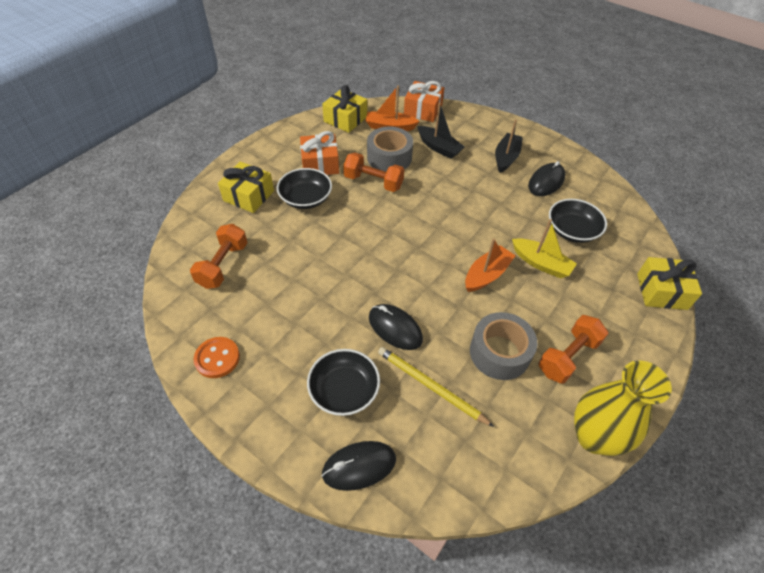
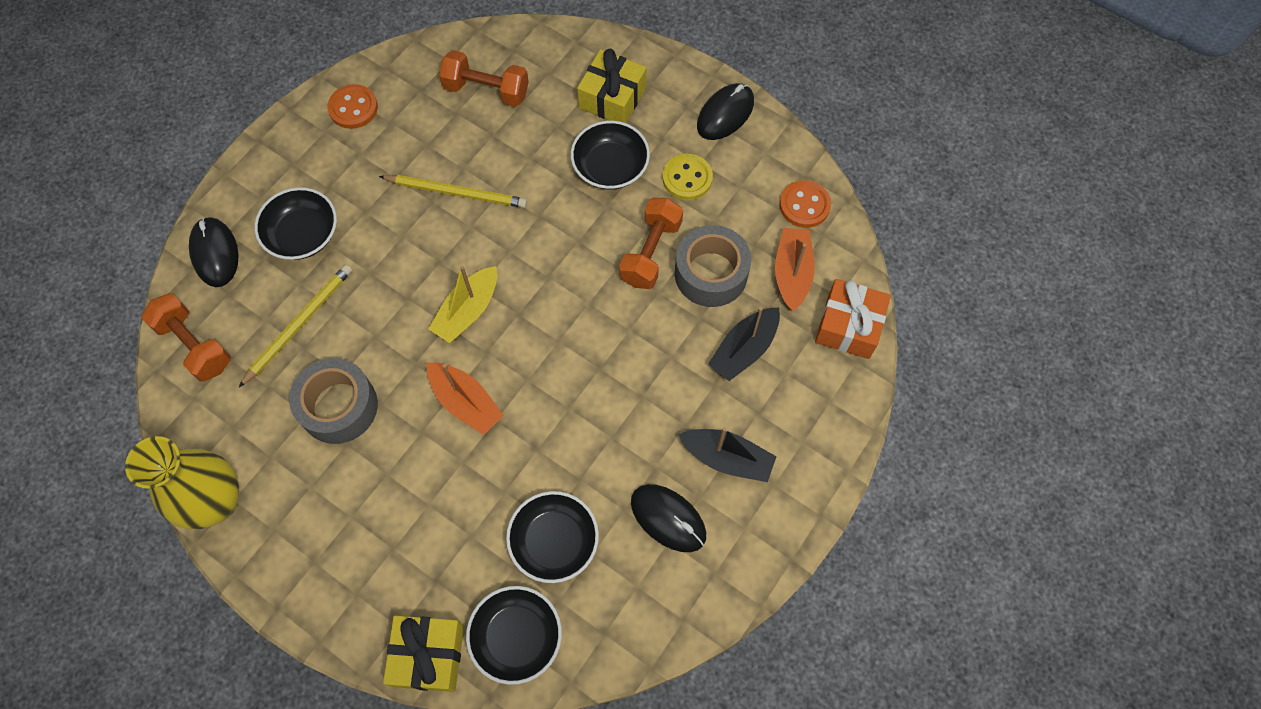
camera: 90 degrees right, 15 degrees up
(315, 282) = (456, 193): none -> yellow pencil
(320, 164) = (687, 178): orange gift -> yellow button
(345, 119) = (804, 205): yellow gift -> orange button
(395, 328) = (382, 285): black mouse -> black mouse (725, 114)
(541, 263) = (486, 481): yellow boat -> yellow boat (468, 311)
(568, 356) = (326, 491): orange dumbbell -> orange dumbbell (195, 345)
(635, 248) = (516, 637): none -> black bowl

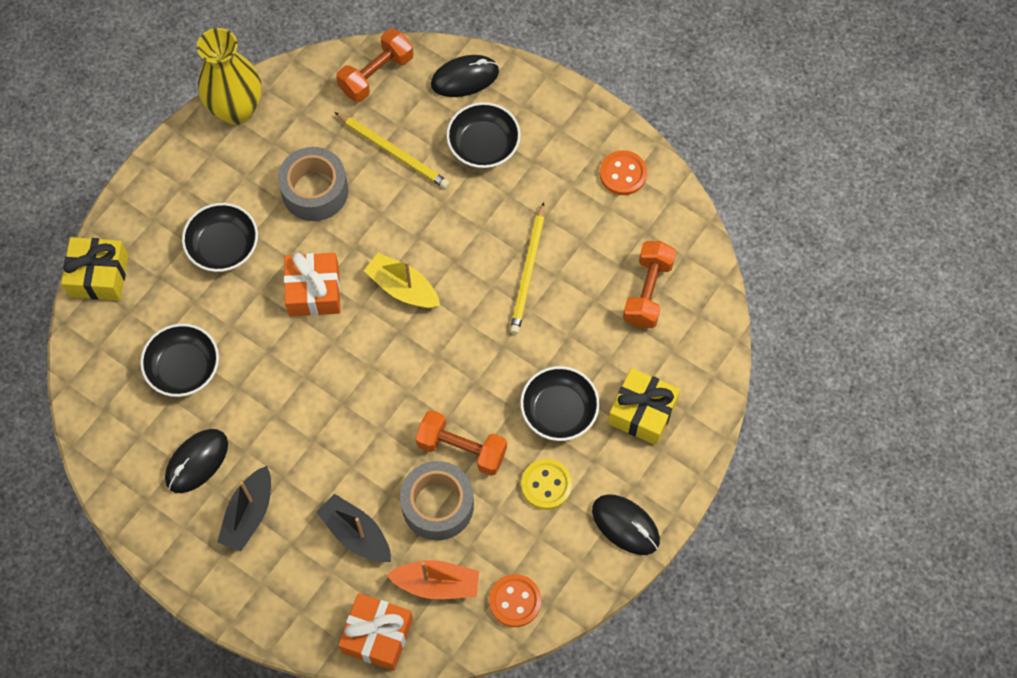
camera: 90 degrees right, 0 degrees up
(466, 402) = (314, 291): orange boat -> orange gift
(516, 637) = (107, 341): black bowl -> black bowl (223, 246)

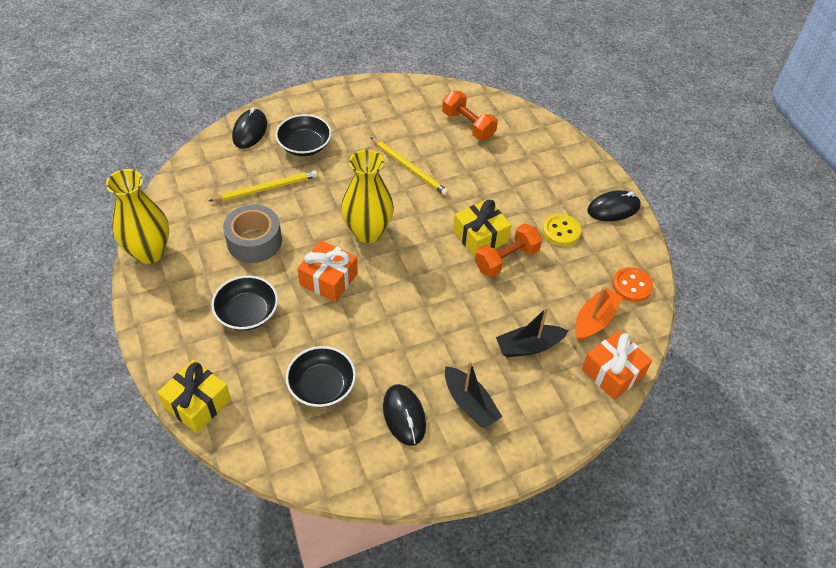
camera: 60 degrees left, 15 degrees down
(376, 75) = (202, 169): orange dumbbell -> none
(403, 288) = (368, 232): yellow boat -> yellow vase
(437, 505) = (538, 291): grey tape -> none
(559, 411) = (515, 201): black bowl -> none
(623, 174) = (382, 98): orange button -> none
(642, 412) = (544, 165): yellow gift -> yellow gift (480, 236)

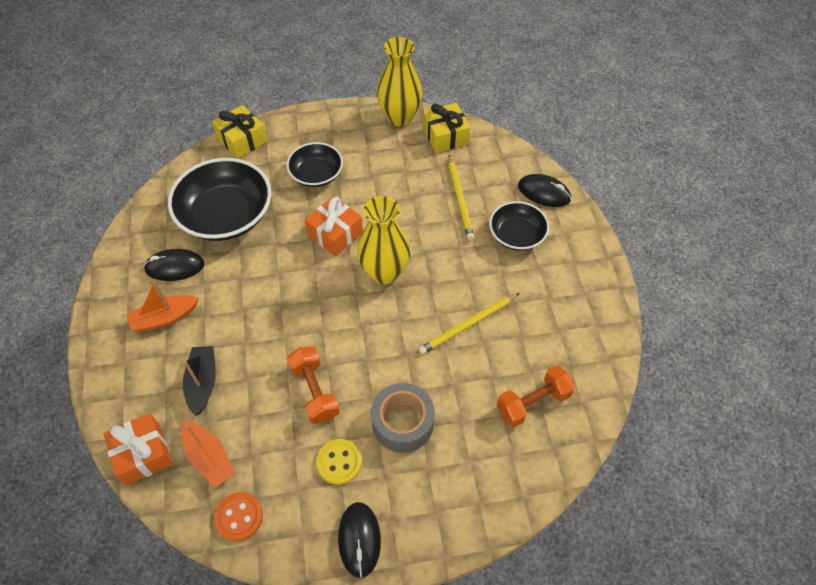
camera: 105 degrees right, 5 degrees up
(254, 241) = (394, 185): grey tape -> grey tape (403, 423)
(322, 386) = (226, 215): black bowl -> black bowl, size x1.73
(470, 403) = (164, 318): black boat -> orange boat
(480, 236) = (353, 373): yellow gift -> yellow gift (445, 136)

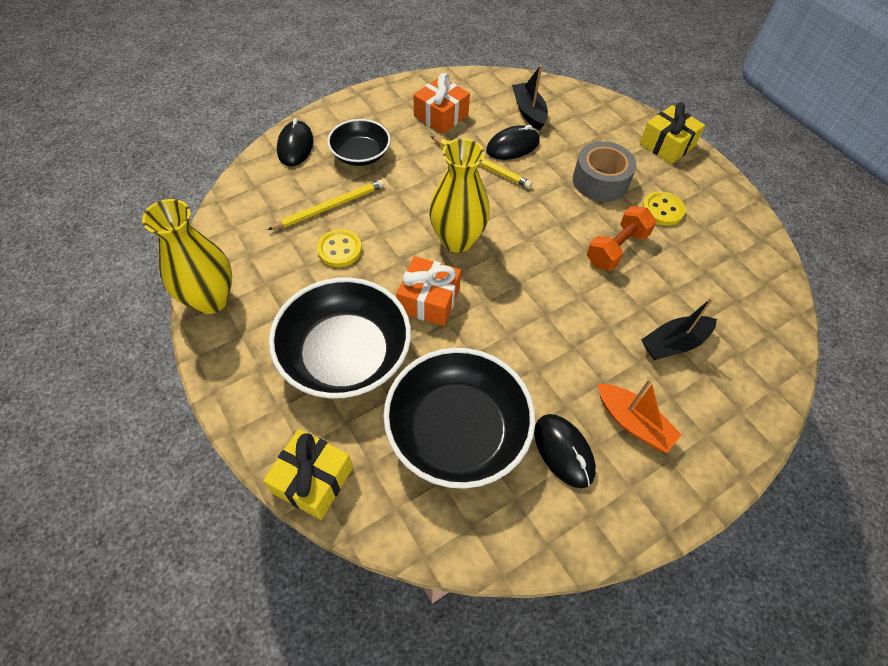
camera: 115 degrees left, 0 degrees up
(143, 454) = (773, 358): orange gift -> orange gift (441, 116)
(209, 457) = (732, 302): orange boat -> none
(239, 517) = (756, 258): orange button -> none
(316, 174) = (345, 355): black bowl -> black bowl, size x1.73
(359, 539) = (706, 179): black mouse -> black mouse (512, 146)
(411, 194) = (339, 249): none -> yellow button
(445, 136) = (234, 244): yellow gift -> yellow gift (667, 145)
(533, 402) = (528, 112): orange dumbbell -> black boat

